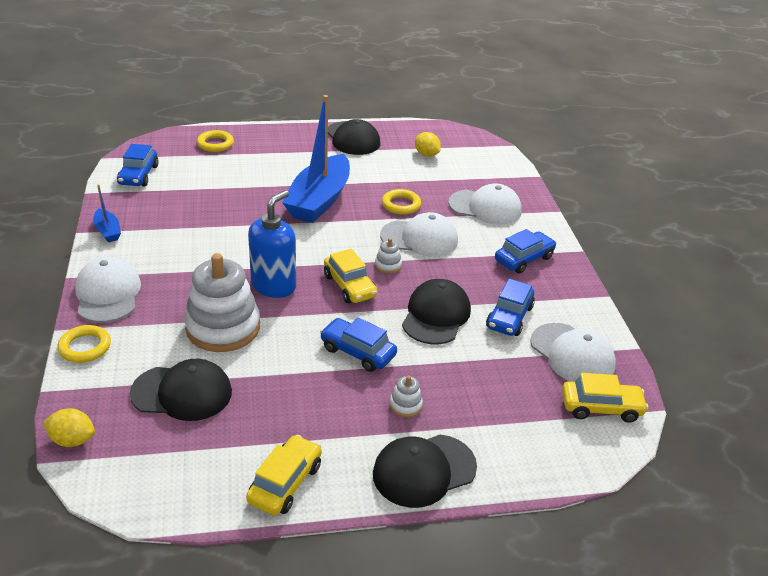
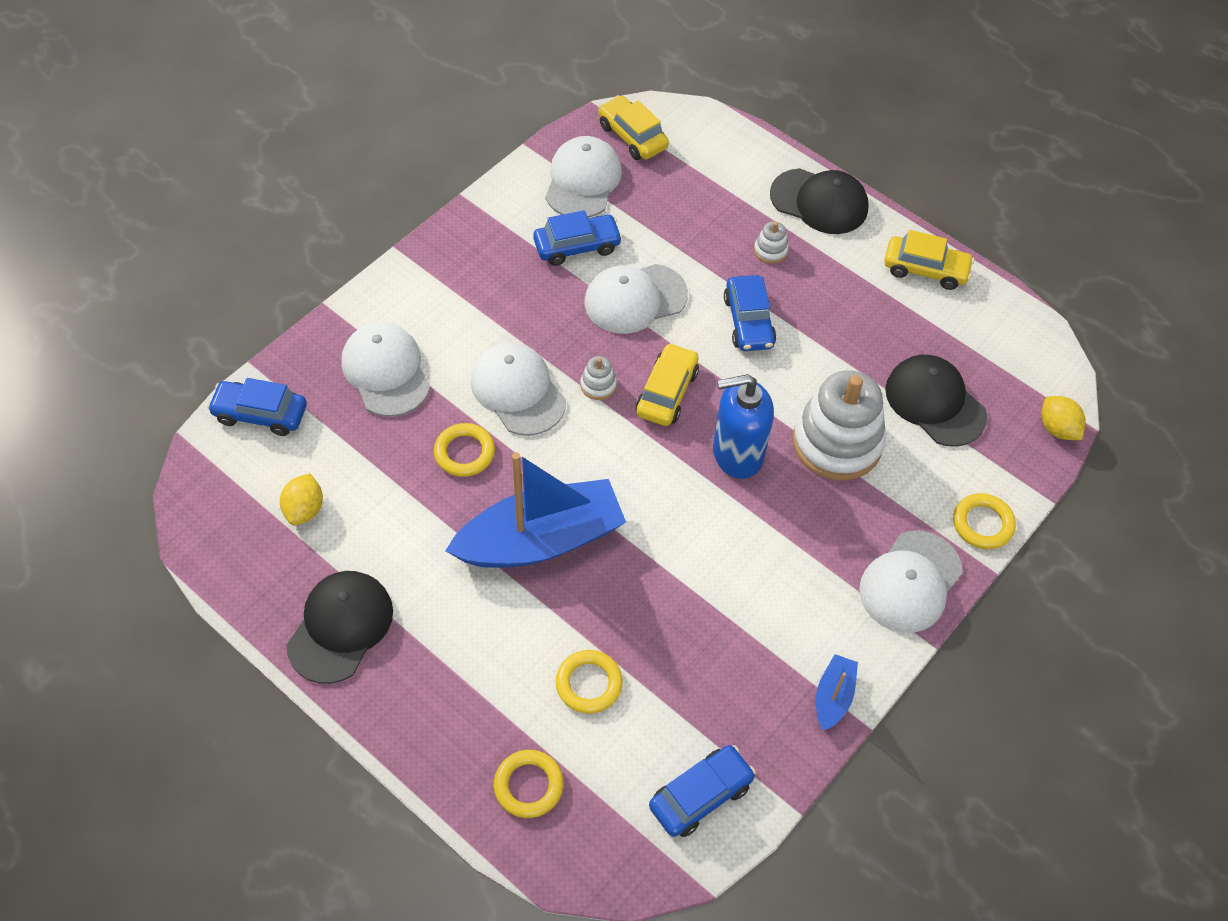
camera: 130 degrees left, 20 degrees up
(230, 176) = (589, 684): none -> yellow ring
(285, 483) = (925, 269): yellow car -> yellow car turned 150 degrees counterclockwise
(436, 315) = (635, 299): black cap -> white cap
(524, 259) = (463, 284): blue car -> blue car (260, 414)

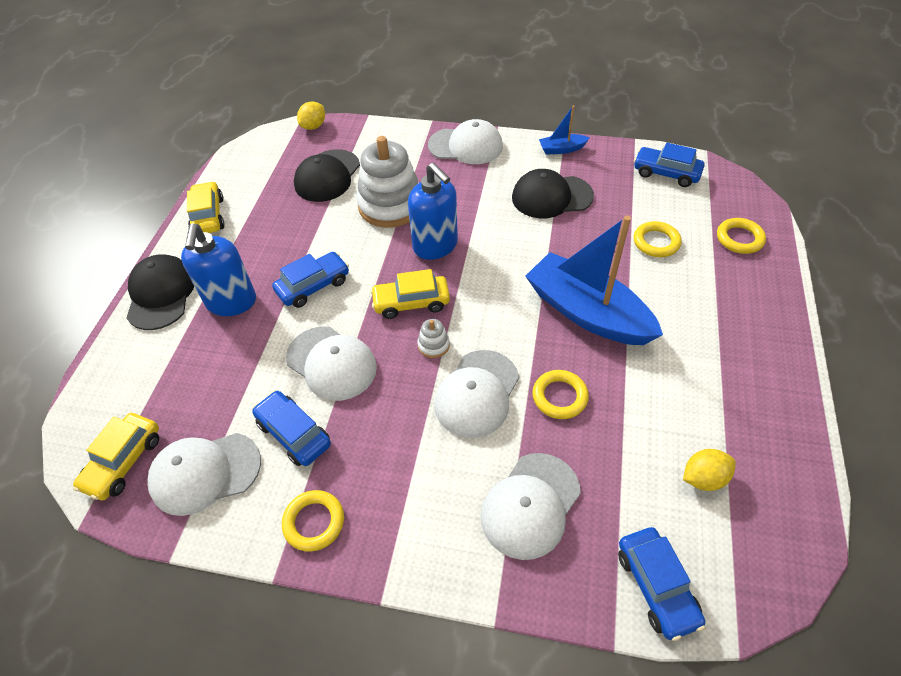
camera: 115 degrees left, 5 degrees down
(340, 627) = (758, 388): black cap -> black cap (551, 197)
(770, 251) = (231, 302): white stacking toy -> blue soap dispenser
(982, 524) = (404, 133): yellow ring -> yellow ring (314, 522)

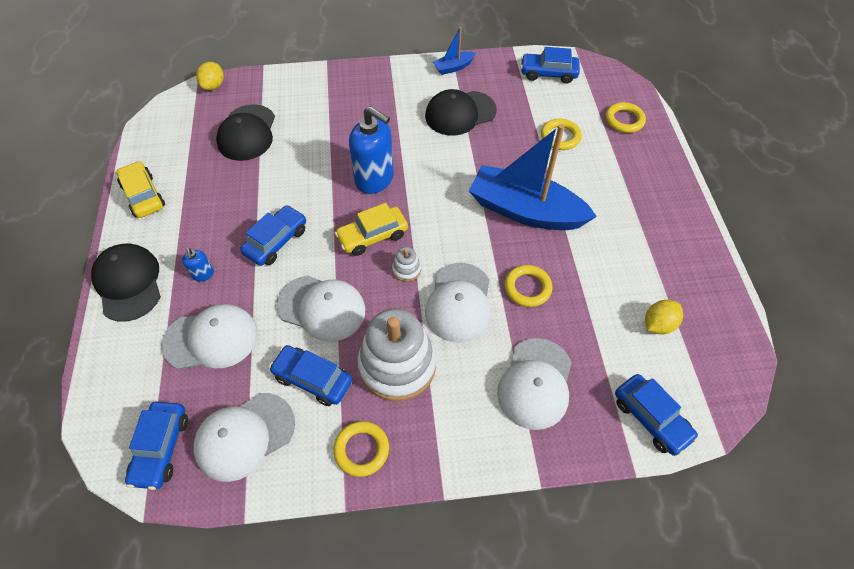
camera: 20 degrees left, 5 degrees up
(124, 462) = (161, 448): yellow car -> blue car
(231, 302) = (203, 274): blue soap dispenser -> blue soap dispenser, size x0.45
(390, 205) = (319, 149): white stacking toy -> white stacking toy (397, 365)
(466, 146) = (367, 80): white cap -> white cap (211, 339)

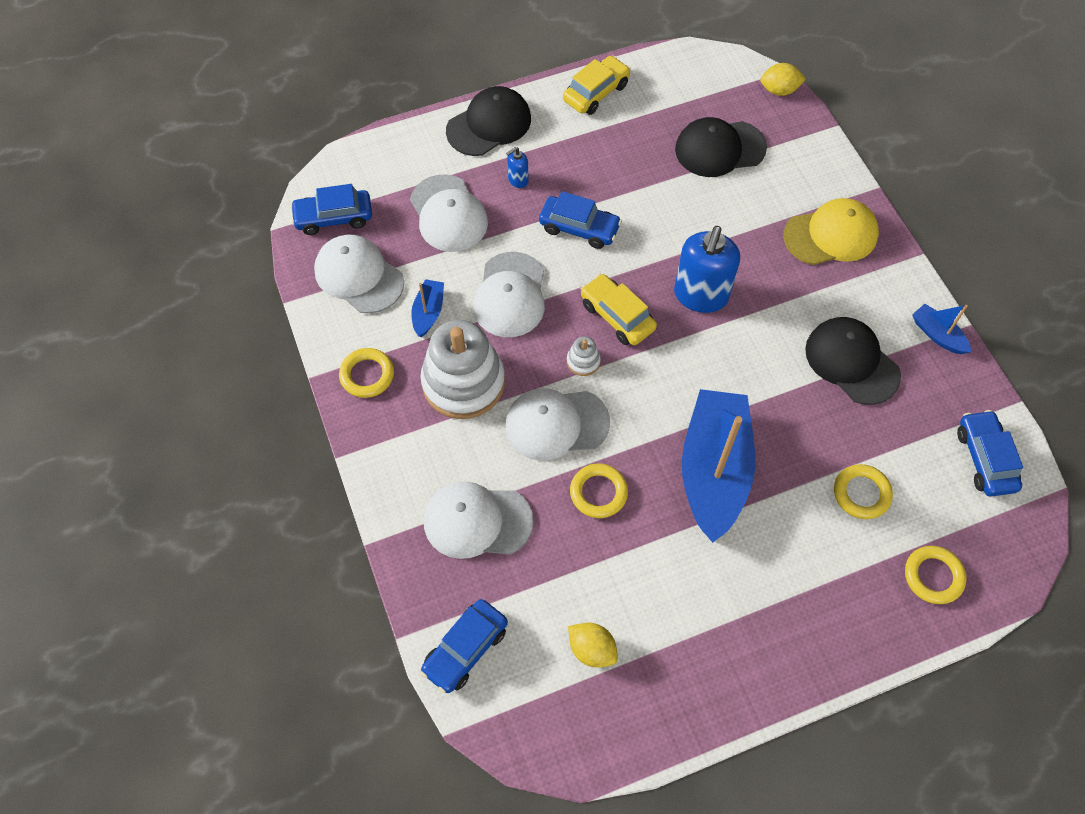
camera: 75 degrees right, 5 degrees up
(313, 379) = (428, 312): blue car -> blue boat
(354, 94) = (831, 235): none -> yellow cap

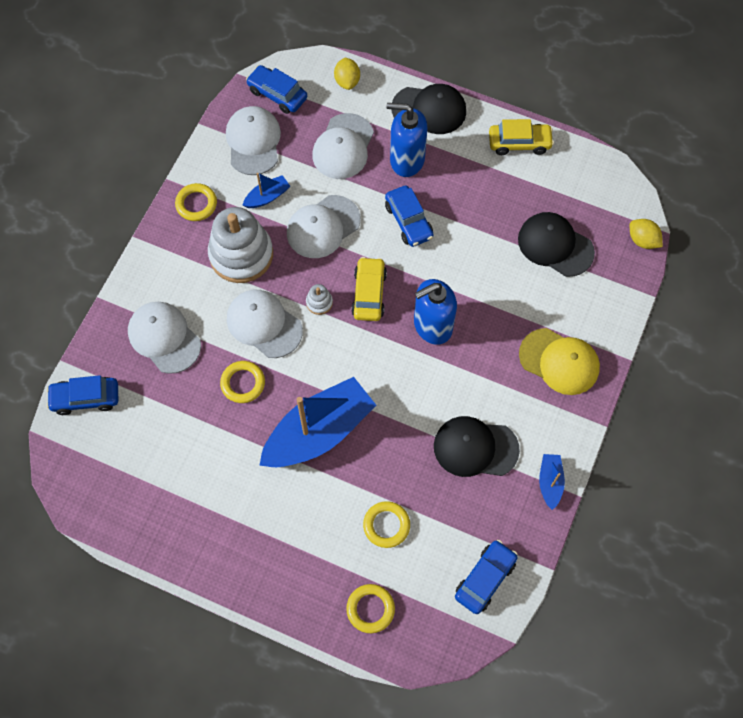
camera: 45 degrees right, 5 degrees up
(518, 180) = (406, 160): blue soap dispenser -> blue soap dispenser, size x2.23
(592, 649) = (145, 461): yellow lemon -> yellow lemon (347, 81)
(851, 362) = (475, 448): black cap -> black cap turned 90 degrees counterclockwise

